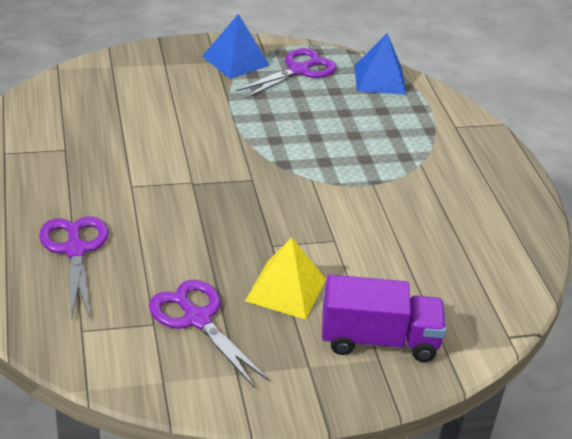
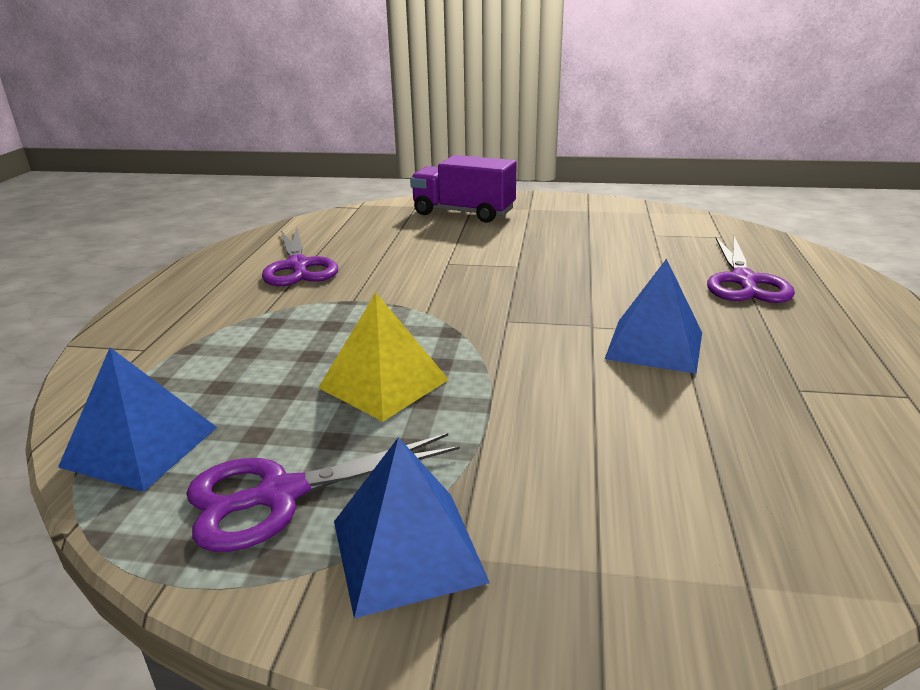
camera: 155 degrees left, 10 degrees down
(148, 170) = (654, 345): none -> blue pyramid
(197, 319) = (613, 233): purple scissors -> purple scissors (298, 266)
(285, 289) = (523, 240): yellow pyramid -> yellow pyramid (384, 383)

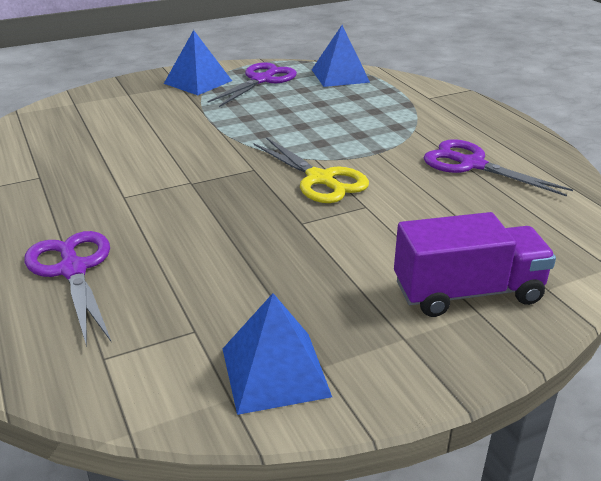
camera: 145 degrees right, 5 degrees up
(384, 383) = (278, 117): yellow pyramid -> none
(453, 291) = (320, 179): none -> yellow scissors
(654, 345) = (138, 179): blue pyramid -> blue pyramid (275, 371)

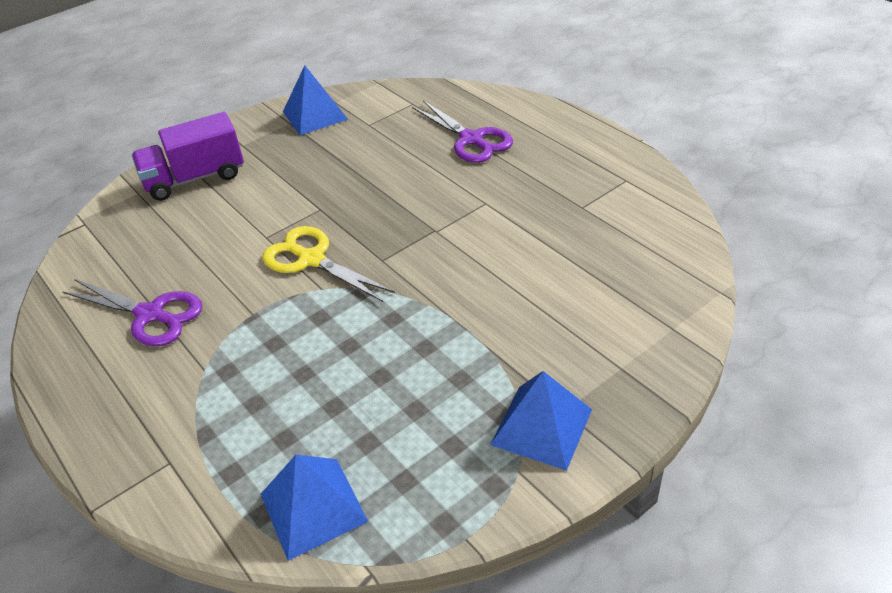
camera: 170 degrees right, 10 degrees up
(261, 80) = (442, 457): purple scissors -> none

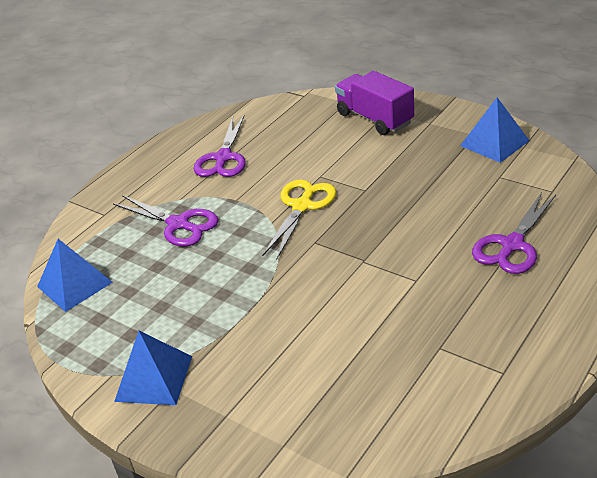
camera: 75 degrees right, 5 degrees down
(260, 376) = (178, 224): none -> purple scissors

